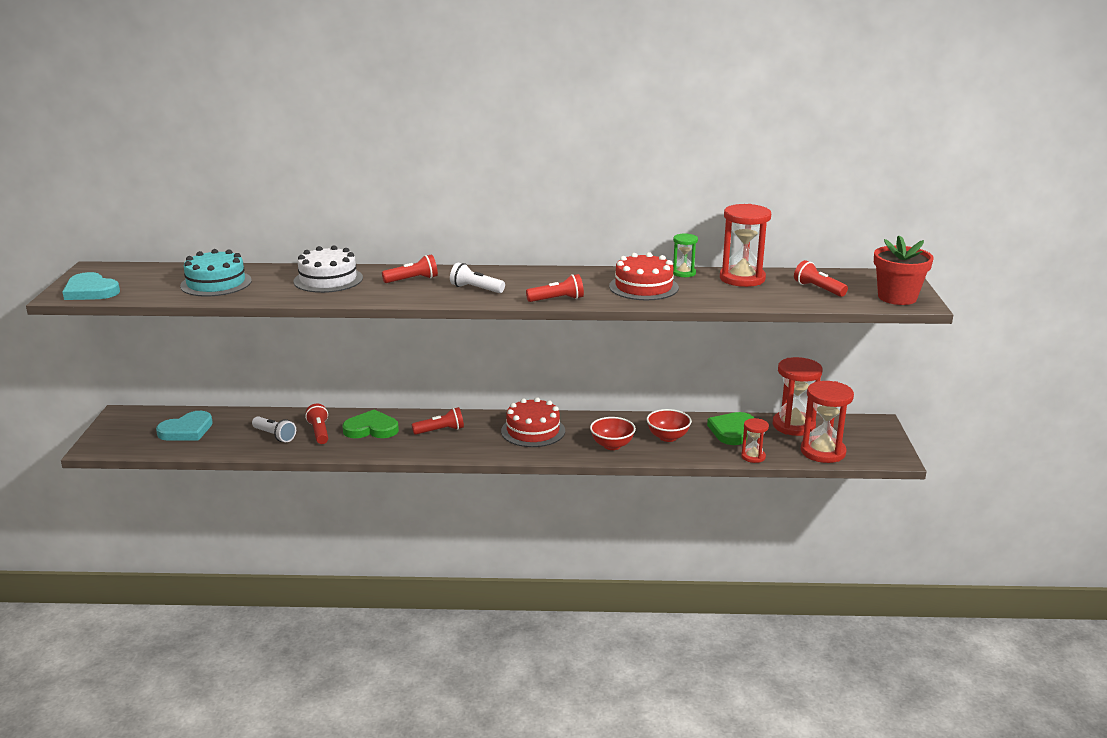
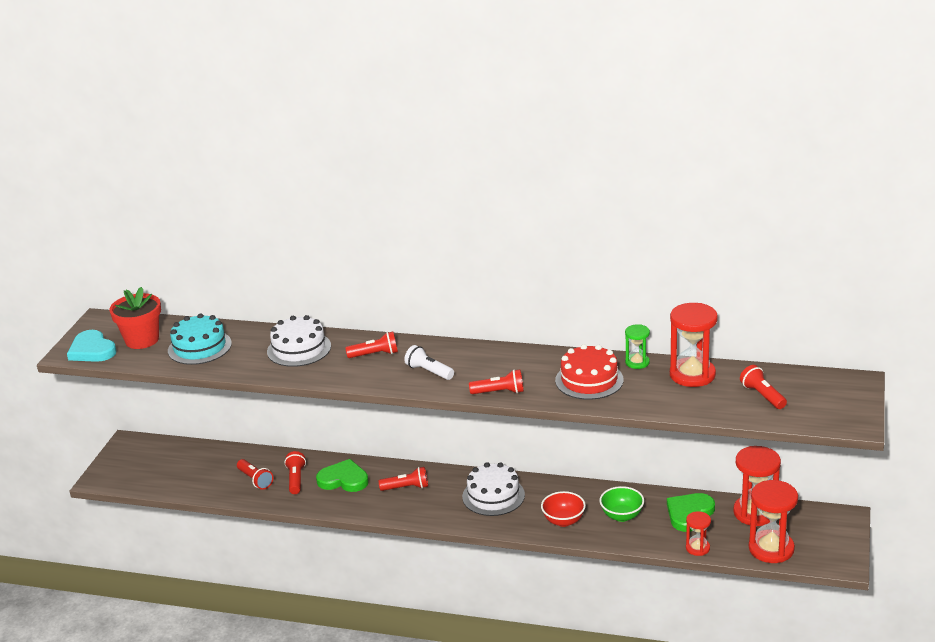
camera: 15 degrees right, 5 degrees up
(187, 430) = (180, 466): turquoise heart -> none
(274, 436) = (255, 480): white flashlight -> red flashlight
(533, 431) = (493, 496): red cake -> white cake
(668, 437) = (622, 516): red bowl -> green bowl
(897, 297) = (837, 414): red flower pot -> red flower pot (142, 340)

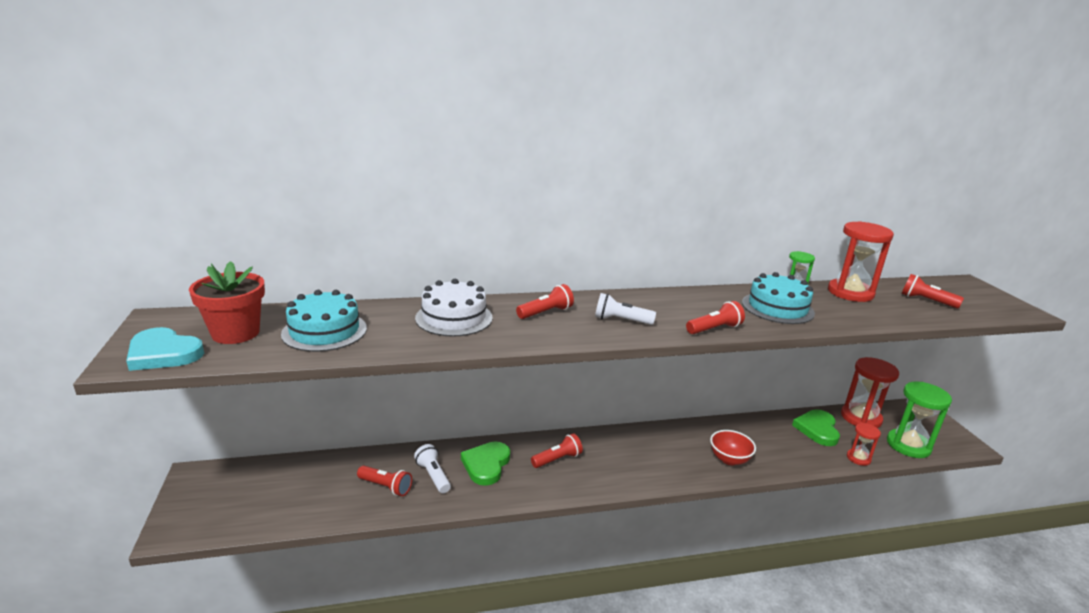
camera: 30 degrees left, 5 degrees down
(296, 479) = (433, 476): red flashlight -> white flashlight
(343, 479) = (486, 465): green heart -> green heart turned 60 degrees counterclockwise
(493, 496) = (646, 449): white cake -> none
(589, 380) = (777, 308): red cake -> turquoise cake
(622, 516) = (770, 443): green bowl -> none
(771, 549) = (908, 445): red hourglass -> green hourglass

